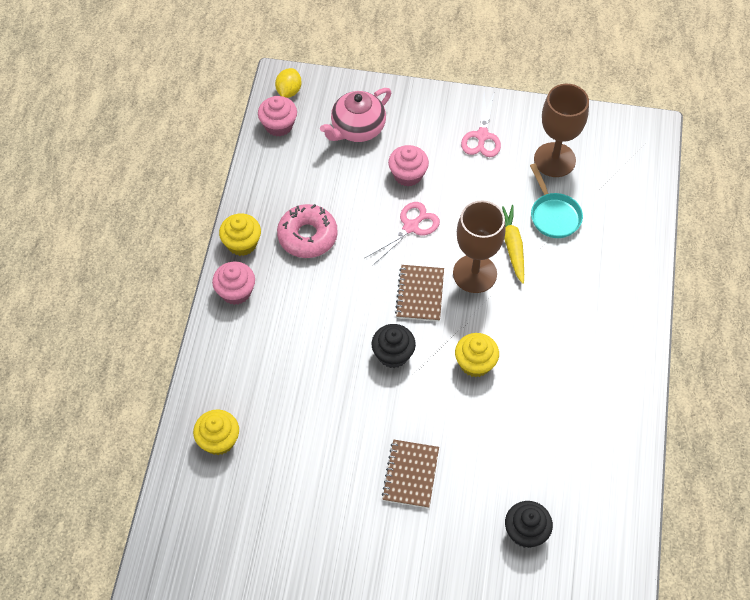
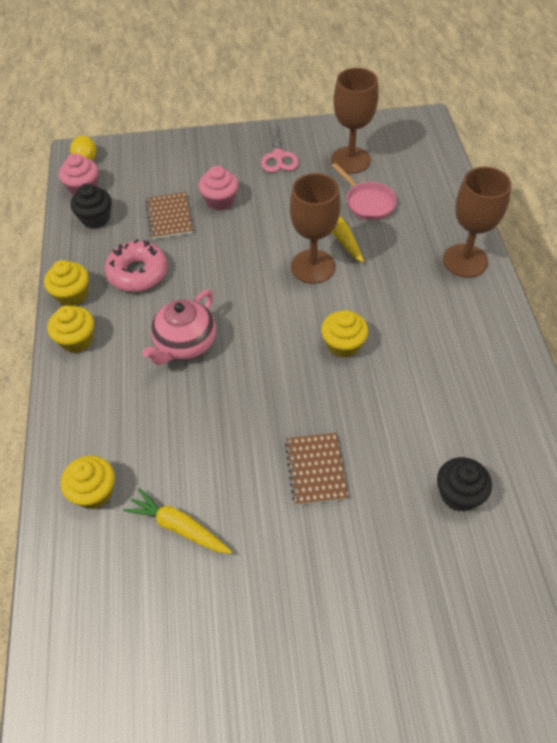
camera: 15 degrees left, 5 degrees down
(236, 292) = (76, 340): pink cupcake -> yellow cupcake
(281, 491) = (179, 527): none -> yellow carrot
(357, 129) = (160, 175): pink teapot -> pink teapot (185, 344)
(393, 354) = (257, 357): black cupcake -> black cupcake (95, 218)
(411, 227) = (237, 242): pink scissors -> none
(420, 294) = (266, 297): brown notebook -> brown notebook (169, 217)
(554, 215) = (367, 202): turquoise pan -> pink pan
(625, 307) = (465, 261): none -> brown goblet

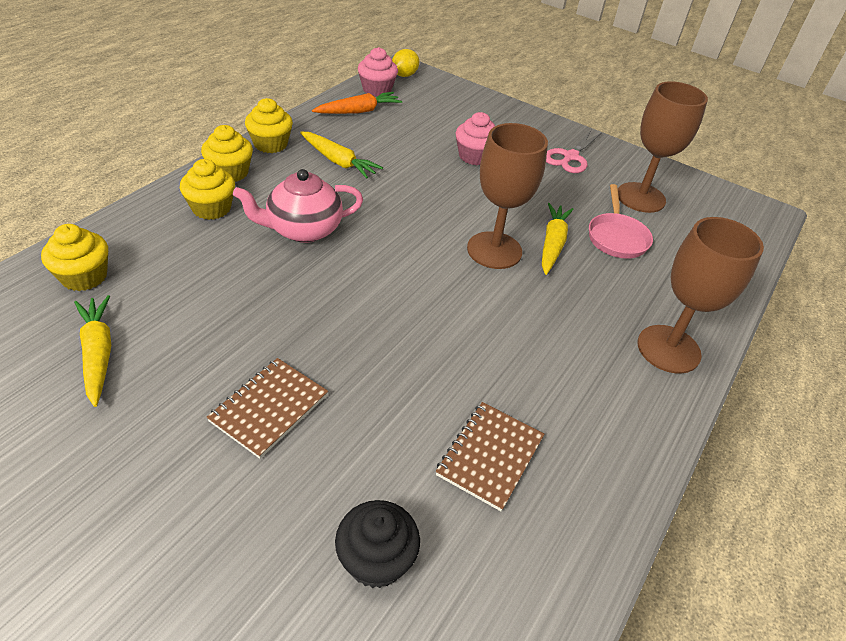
camera: 35 degrees right, 10 degrees down
(95, 218) = (358, 111): black cupcake -> orange carrot
(138, 273) = (338, 161): pink donut -> yellow carrot
(169, 217) = (416, 143): brown notebook -> brown notebook (490, 456)
(343, 344) = (439, 328): yellow cupcake -> yellow cupcake (211, 208)

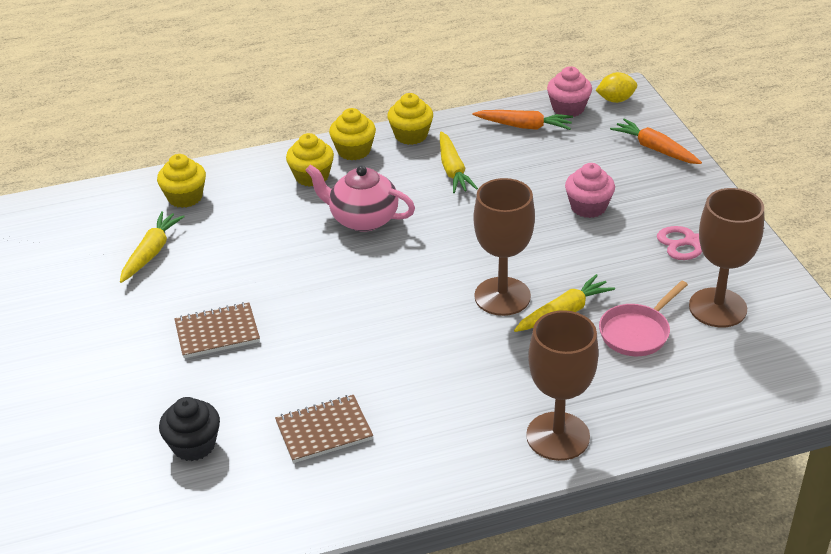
camera: 45 degrees right, 5 degrees down
(470, 101) = (655, 149): none -> orange carrot

